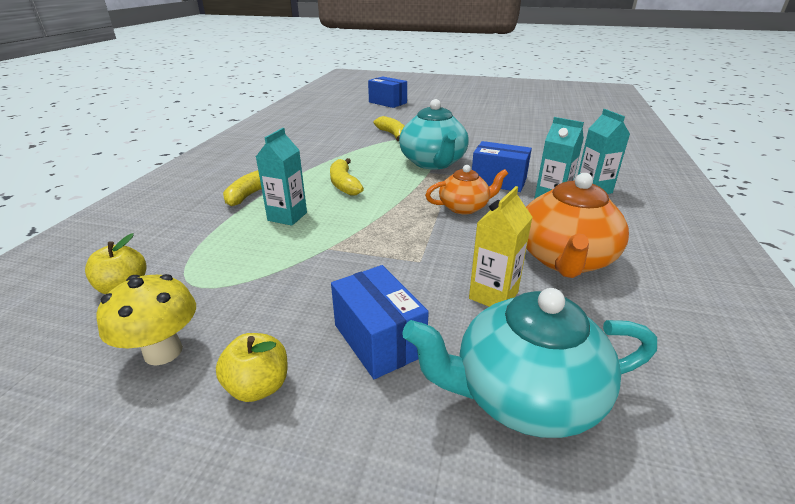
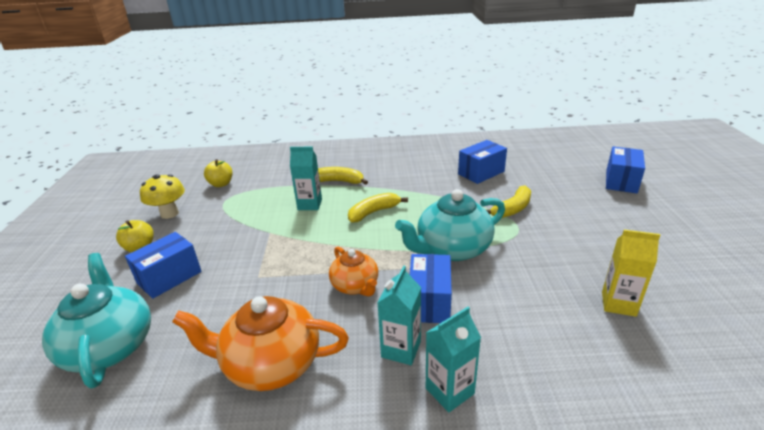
camera: 75 degrees right, 0 degrees up
(323, 133) = (481, 173): none -> blue box
(493, 295) = (213, 321): yellow carton -> yellow carton (618, 304)

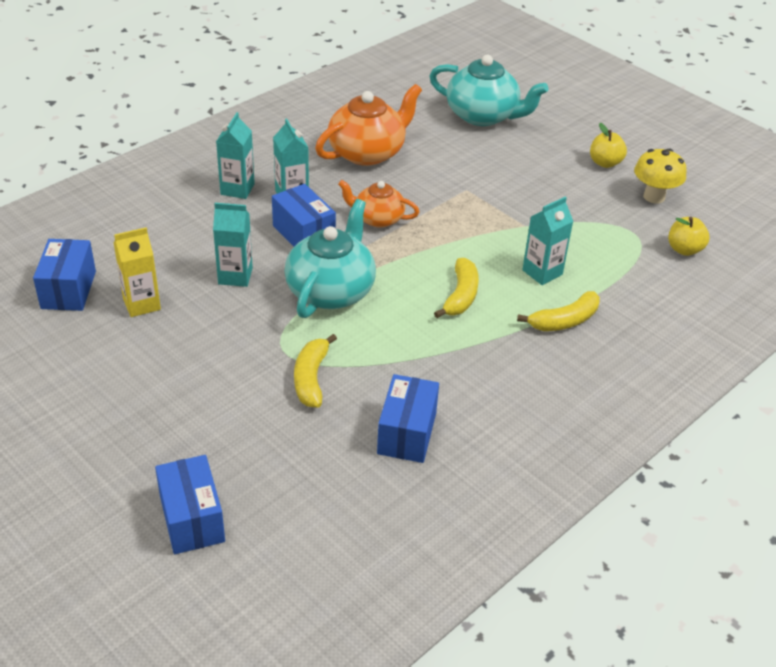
camera: 135 degrees right, 10 degrees up
(169, 277) = (532, 158): blue box -> blue box (68, 290)
(519, 291) = (235, 276): none -> turquoise carton

